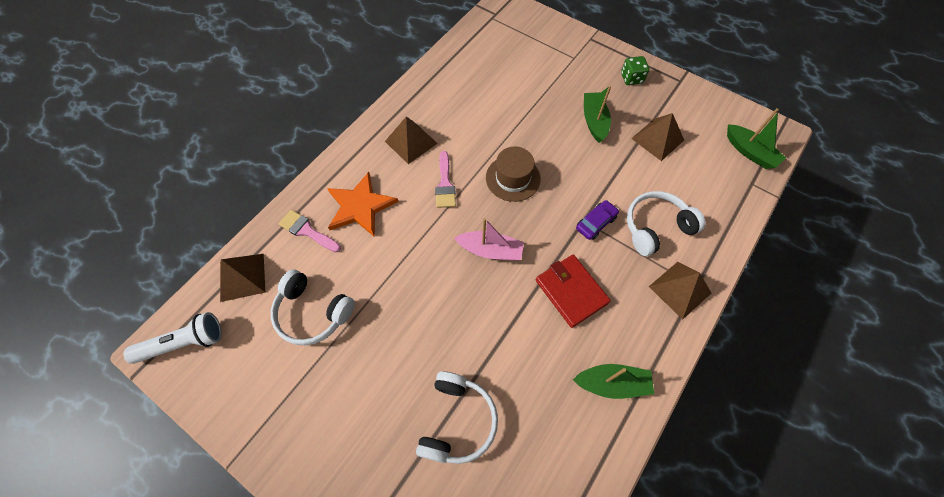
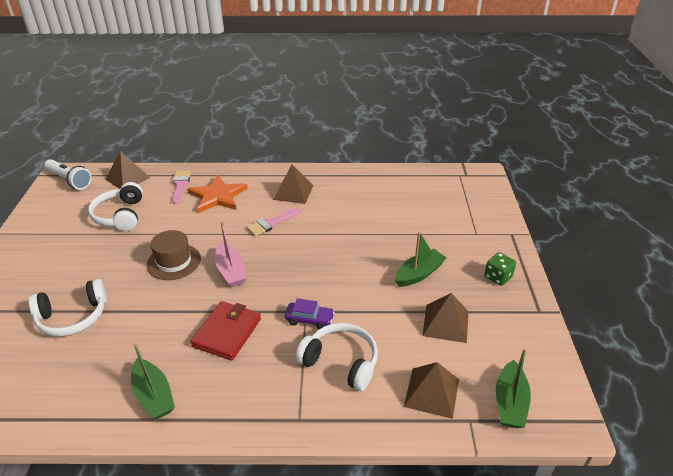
camera: 55 degrees right, 25 degrees down
(513, 178) = (310, 253): brown hat -> brown hat (174, 262)
(680, 289) = (284, 407): brown pyramid -> brown pyramid (431, 392)

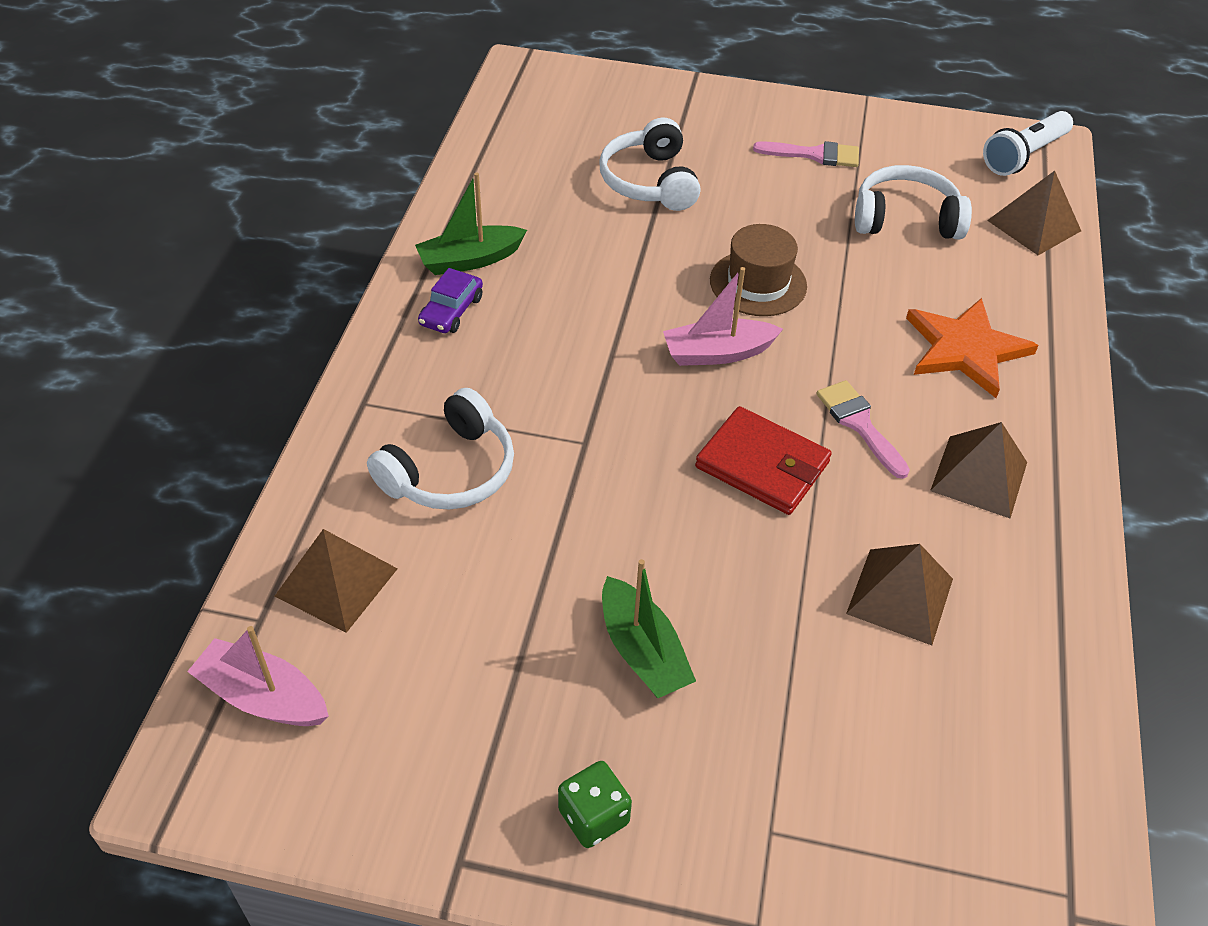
camera: 100 degrees right, 10 degrees up
(180, 185) = (1009, 296): pink brush -> pink brush (815, 155)
(227, 332) = (565, 339): red wallet -> red wallet (762, 465)
(309, 319) = (562, 445): purple car -> purple car (451, 311)
(445, 323) = (485, 656): brown pyramid -> brown pyramid (900, 595)
(510, 402) = (263, 697): green boat -> pink boat

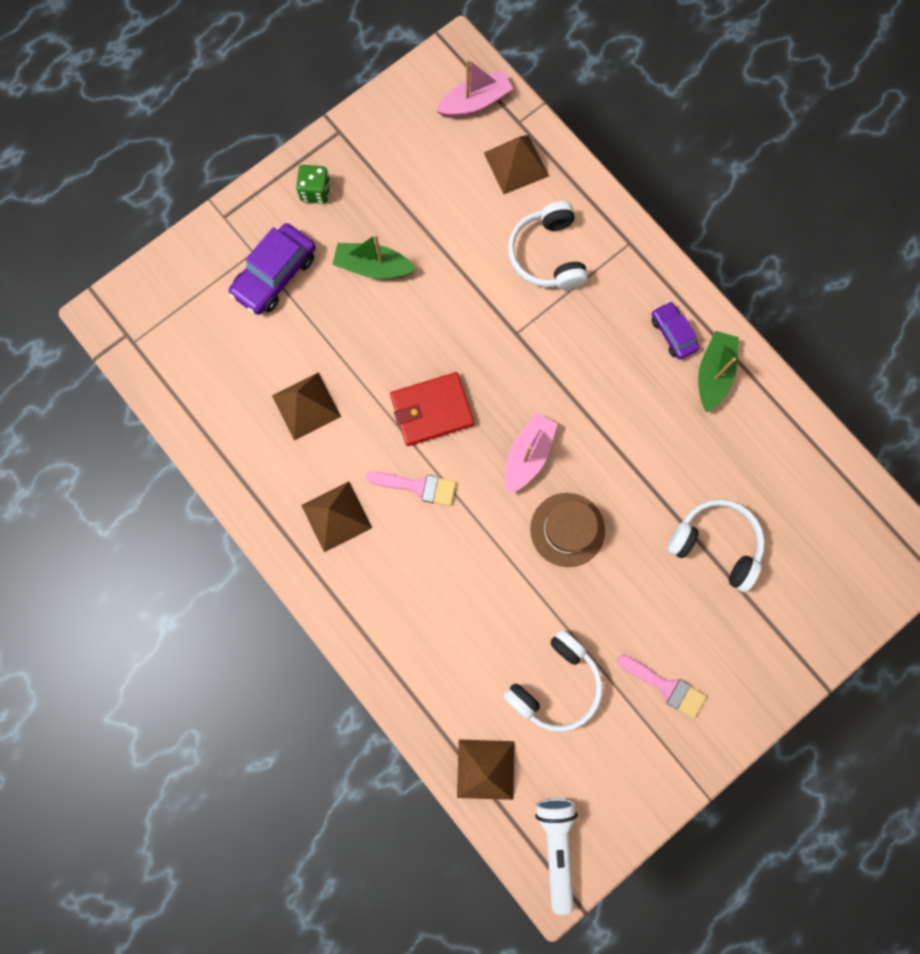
camera: 130 degrees right, 30 degrees up
(774, 771) = (275, 275): none -> purple car
(815, 155) = (666, 687): pink brush -> pink brush turned 105 degrees counterclockwise
(965, 349) = (421, 603): orange star -> none

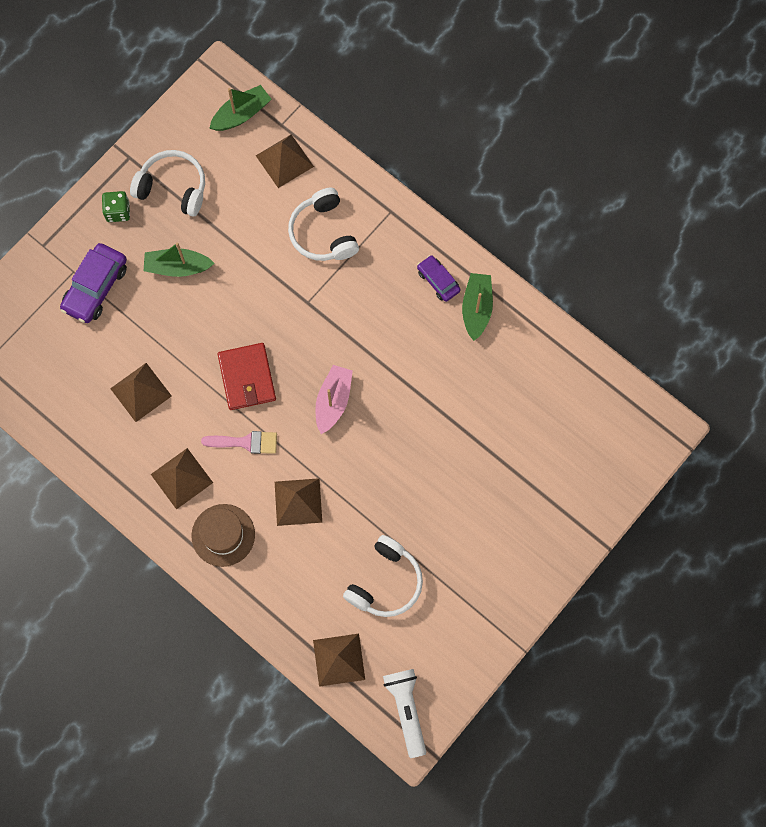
camera: 10 degrees left, 5 degrees down
(431, 410) = (247, 378): red wallet -> red wallet turned 75 degrees counterclockwise
(467, 568) = (298, 501): none -> brown pyramid
(475, 103) = (241, 114): pink boat -> green boat
(567, 529) = (375, 456): brown hat -> brown hat (223, 535)
(666, 687) = (476, 568): pink brush -> none
(715, 544) = (499, 447): white headphones -> white headphones (173, 188)

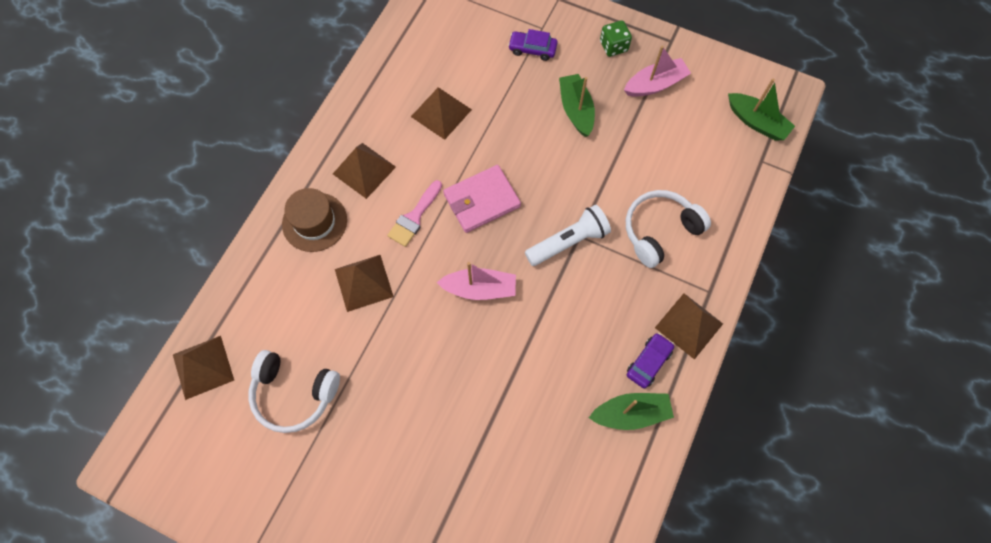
camera: 75 degrees right, 5 degrees down
(95, 287) = (532, 49): purple car -> purple car, size x0.60
(173, 188) = (655, 84): white headphones -> pink boat
(246, 442) = (414, 217): pink brush -> pink brush turned 45 degrees clockwise
(247, 378) = (481, 200): red wallet -> pink wallet
(284, 161) = (723, 174): brown pyramid -> brown pyramid (689, 325)
(406, 710) = (156, 453): white flashlight -> white flashlight (568, 242)

